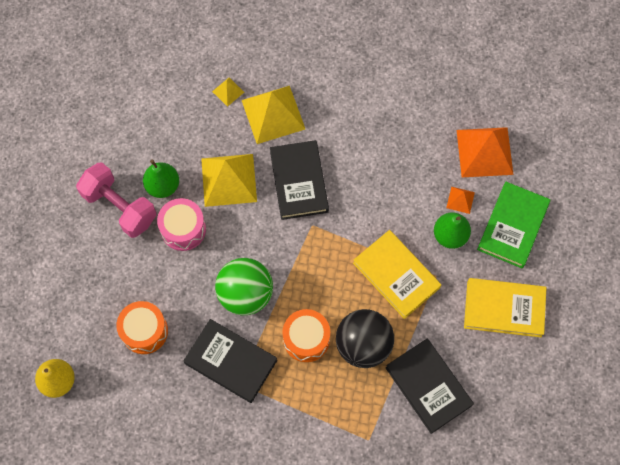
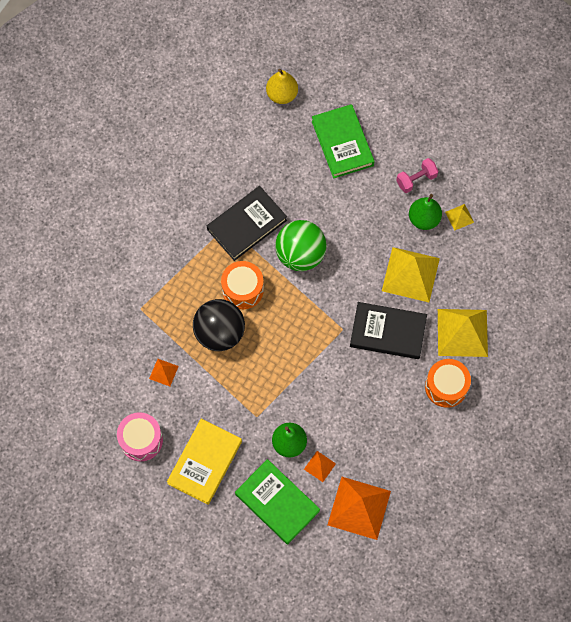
camera: 110 degrees right, 0 degrees up
(99, 295) = (342, 143): none -> green book
(120, 207) = (416, 180): pink dumbbell -> pink dumbbell, size x0.57
(144, 331) = (298, 168): orange drum -> orange drum (446, 387)
(183, 229) = (377, 223): pink drum -> pink drum (141, 440)
(228, 91) = (499, 301): yellow pyramid -> yellow pyramid (459, 217)
(396, 275) = (270, 383): yellow book -> none
(428, 386) = (163, 372): black book -> orange pyramid

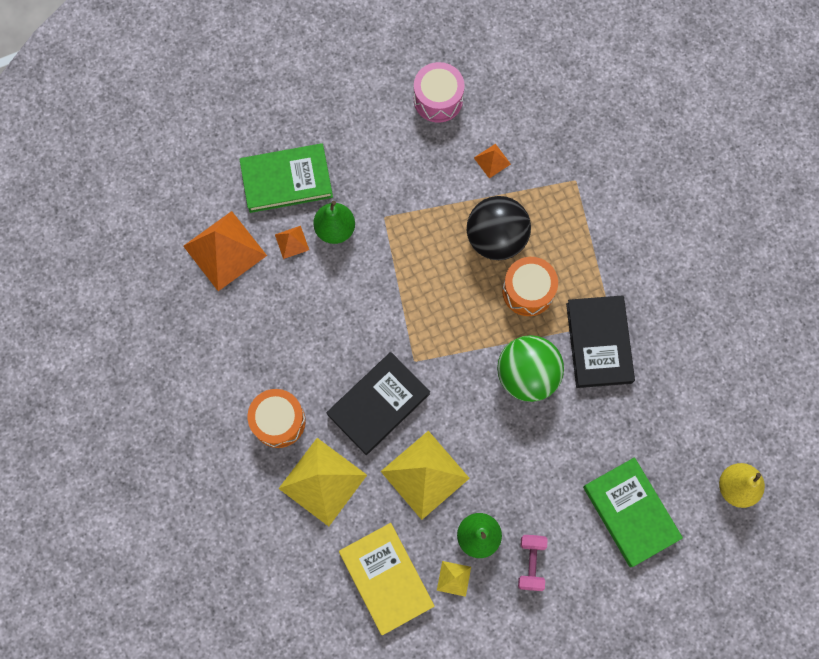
camera: 125 degrees right, 5 degrees up
(205, 462) = (374, 141): yellow book -> yellow book (386, 578)
(342, 143) = (630, 512): green book -> green book turned 45 degrees clockwise

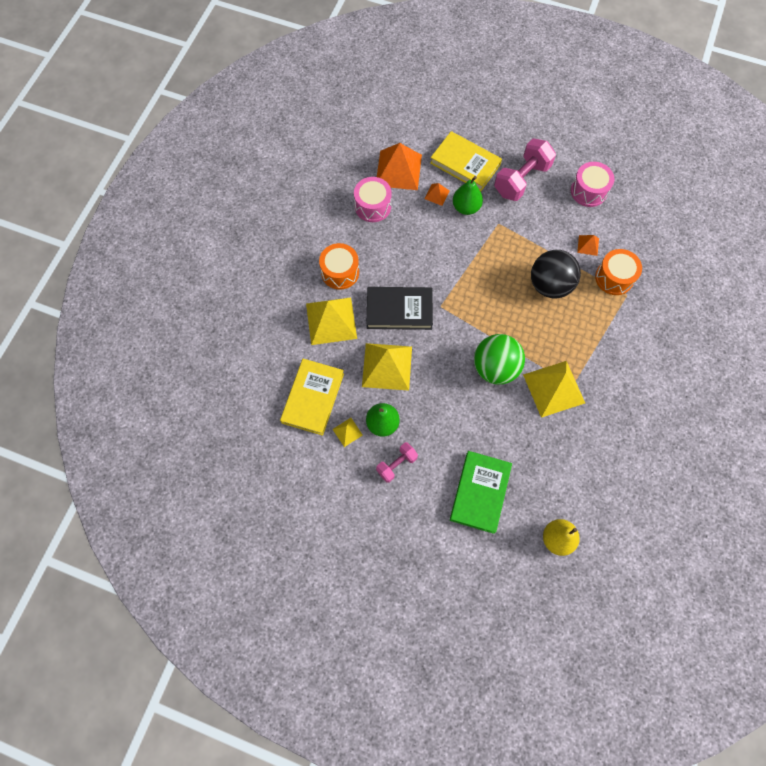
camera: 45 degrees right, 5 degrees down
(239, 316) = (373, 206): none -> pink drum
(287, 180) = (465, 164): green book -> yellow book
(361, 146) = (521, 180): none -> pink dumbbell
(528, 291) = (540, 326): orange drum -> orange drum (614, 278)
(599, 343) = (554, 388): black book -> yellow pyramid

